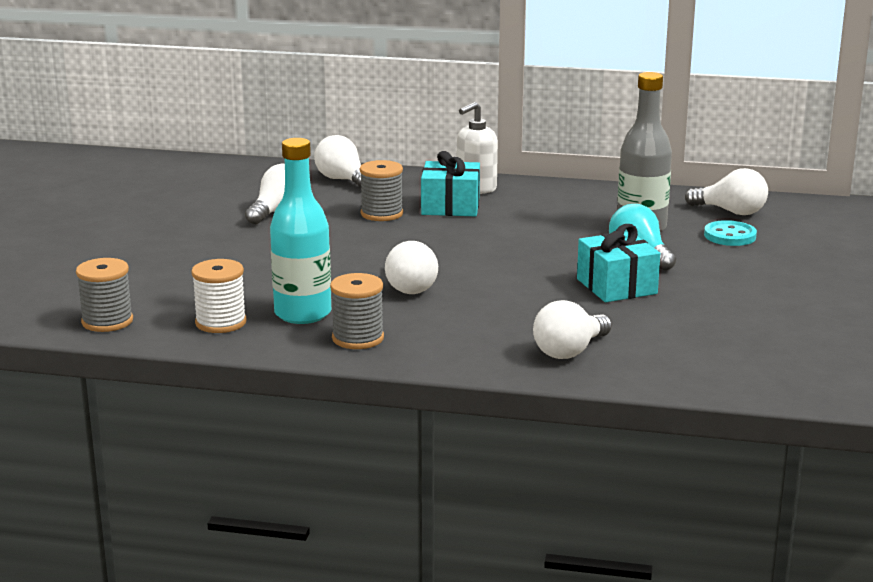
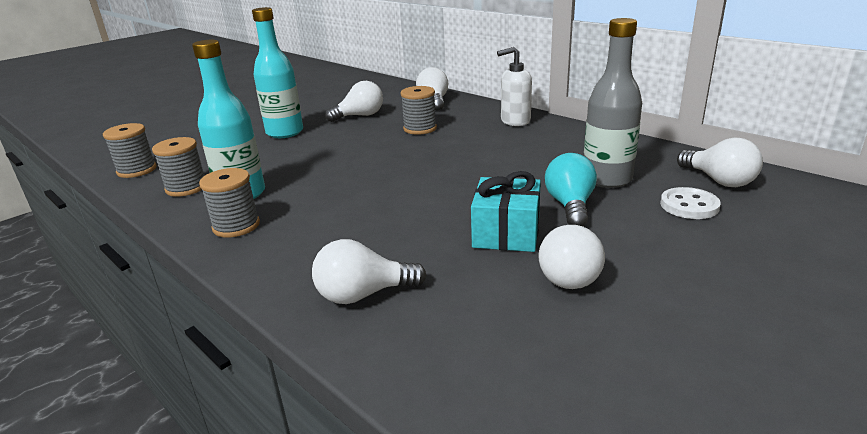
camera: 35 degrees right, 5 degrees up
(216, 247) = (285, 132): none -> turquoise bottle
(221, 322) = (186, 188): white spool -> grey spool
(409, 287) = (344, 190): white light bulb -> white light bulb (571, 275)
(450, 206) = (475, 132): turquoise gift -> none
(730, 236) = (689, 205): turquoise button -> white button

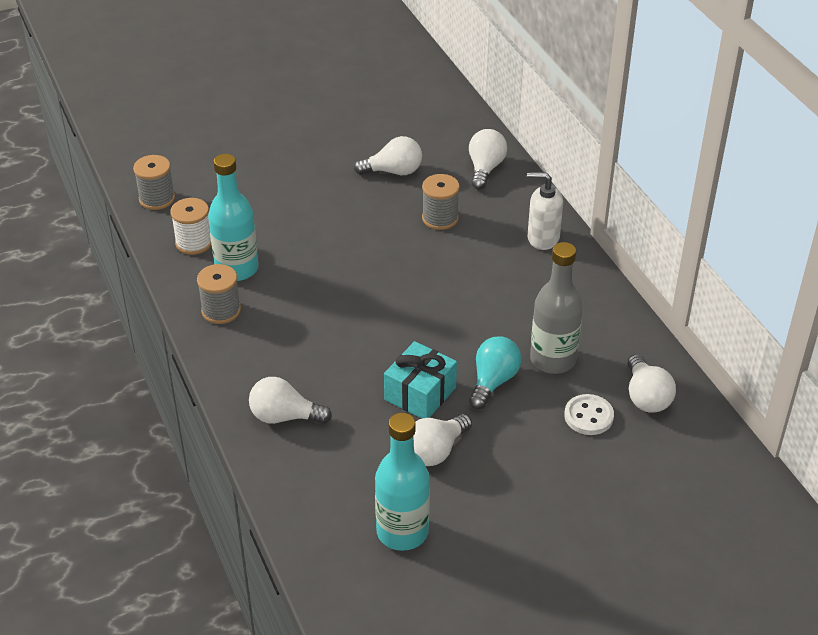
camera: 20 degrees right, 15 degrees up
(186, 188) = (194, 243): grey spool -> white spool
(285, 132) = (306, 178): turquoise bottle -> turquoise bottle (402, 532)

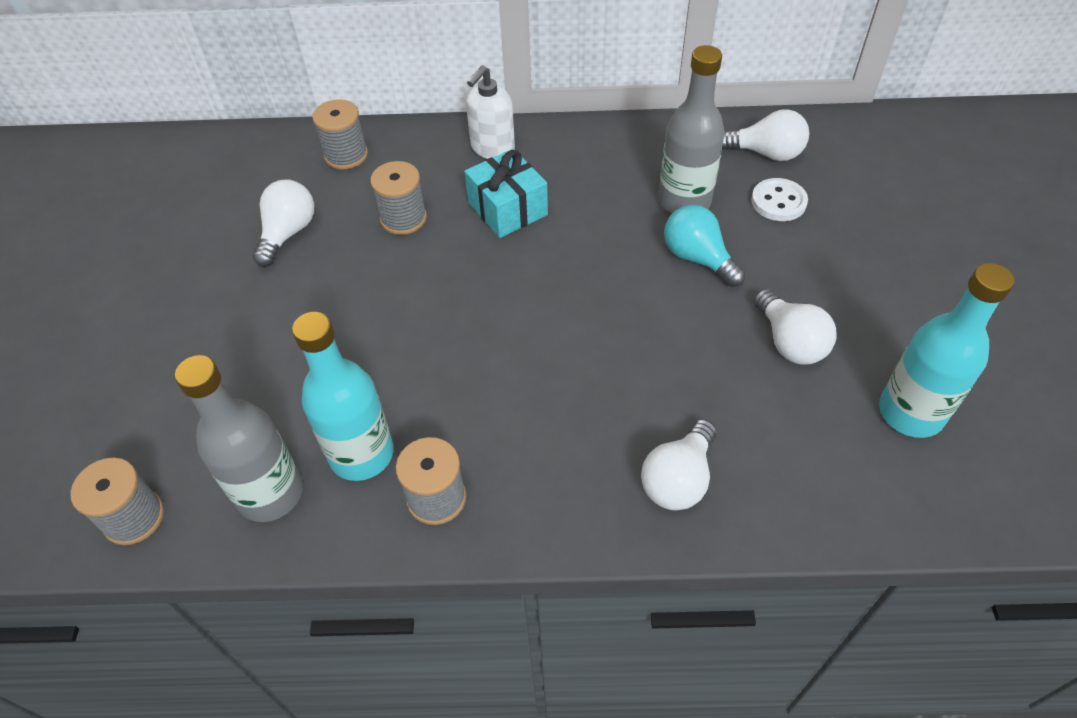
camera: 65 degrees left, 10 degrees up
(194, 243) = (270, 493): white spool -> grey bottle
(420, 393) = (691, 327): turquoise gift -> turquoise gift (507, 209)
(485, 169) = (346, 155): white light bulb -> grey spool

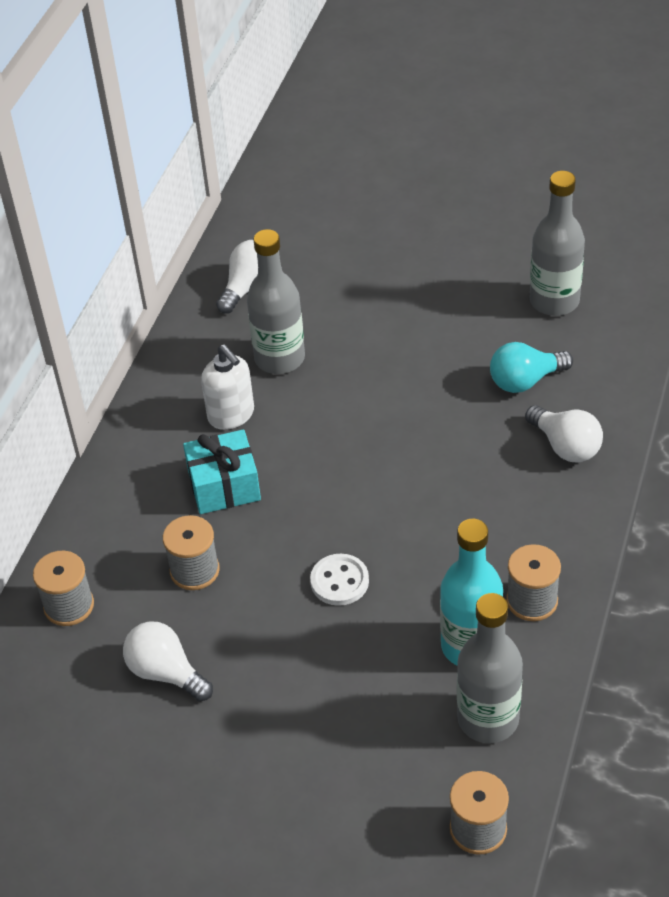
camera: 70 degrees left, 5 degrees down
(492, 148) = (129, 479): white soap dispenser -> white soap dispenser (231, 415)
(698, 258) = (352, 370): turquoise light bulb -> turquoise light bulb (525, 381)
(778, 202) = (312, 299): white button -> white button (339, 581)
(789, 342) = (464, 343): white light bulb -> none
(910, 412) = (554, 301): turquoise bottle -> grey bottle

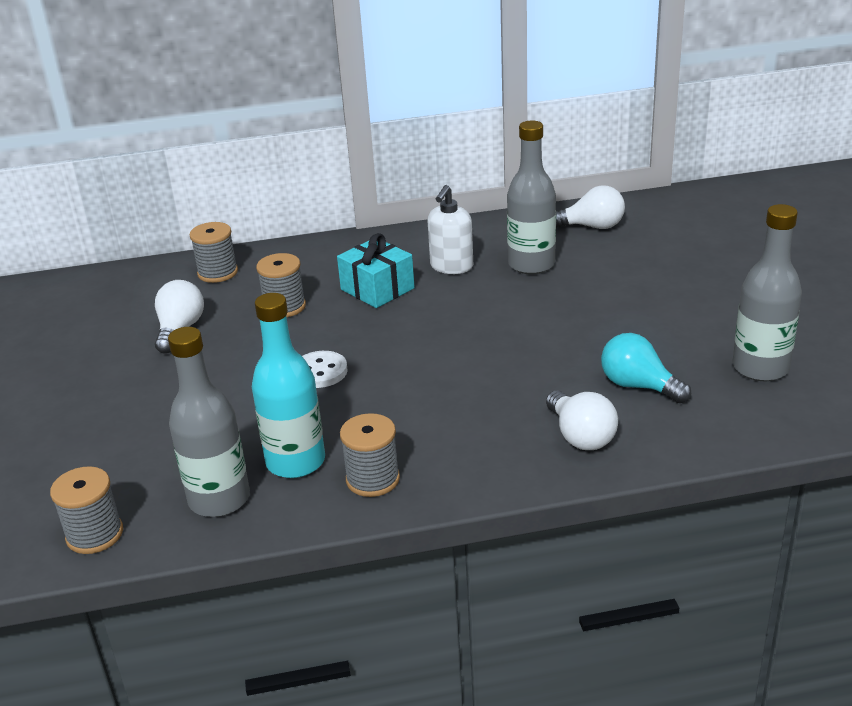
camera: 60 degrees right, 15 degrees down
(565, 446) = (580, 436): white light bulb -> white light bulb turned 45 degrees counterclockwise

